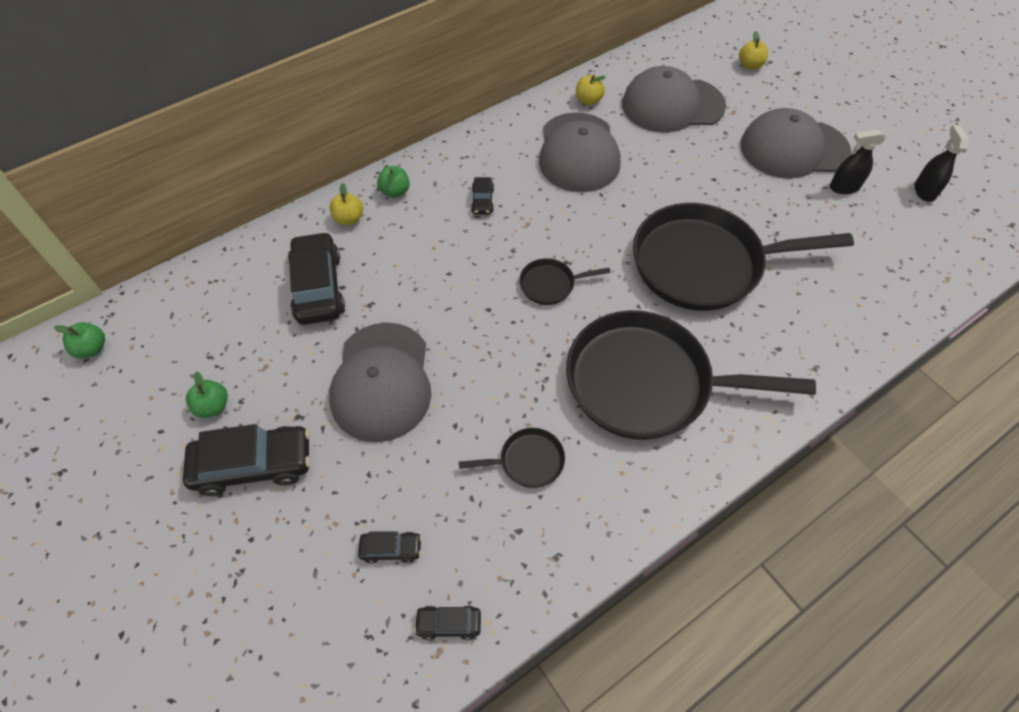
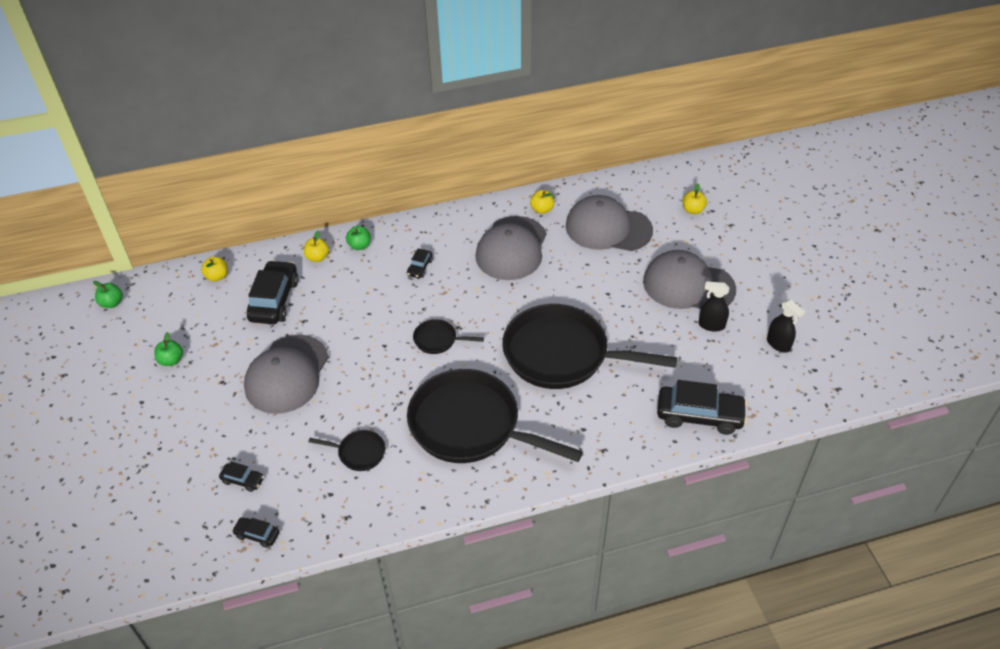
camera: 20 degrees right, 10 degrees down
(227, 275) = (217, 276): none -> yellow apple
(254, 465) = (181, 404): black car -> black car (699, 415)
(924, 191) = (778, 344): black spray bottle -> black spray bottle turned 120 degrees clockwise

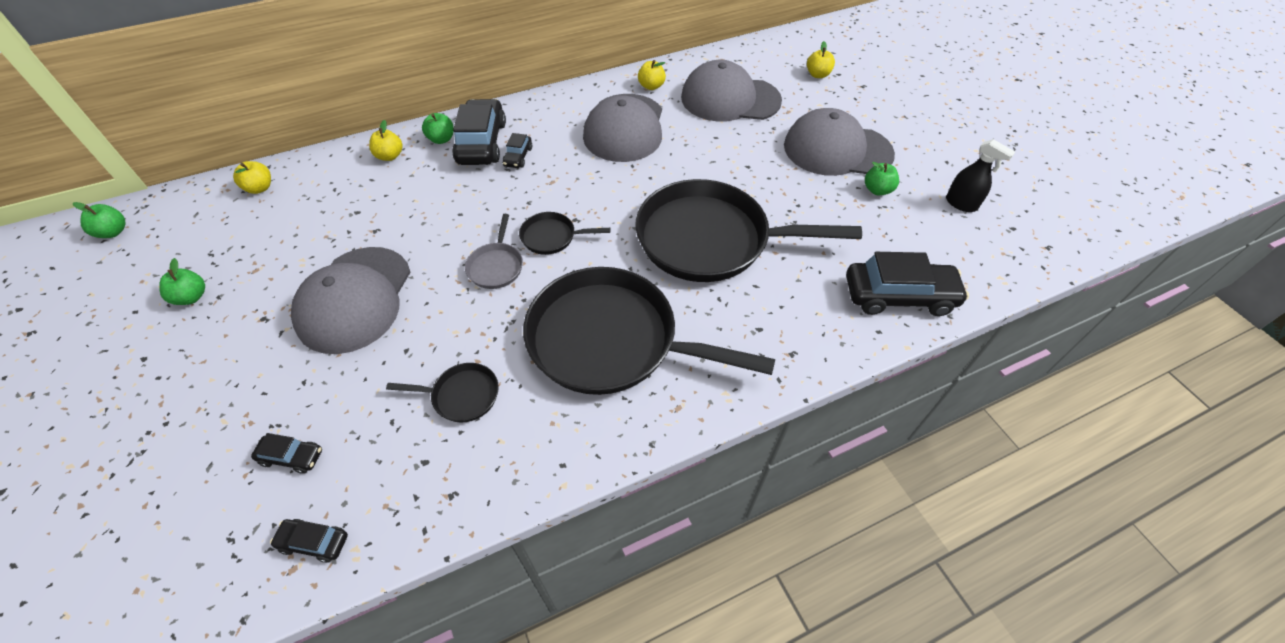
camera: 10 degrees left, 5 degrees up
(274, 300) = (335, 209): black car -> black car (481, 143)
(392, 359) = (496, 266): none -> grey pan
(711, 325) = (877, 190): black spray bottle -> green apple

